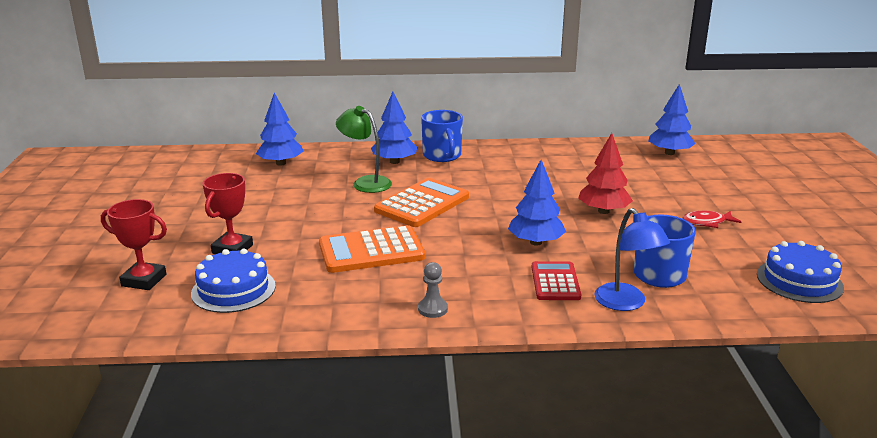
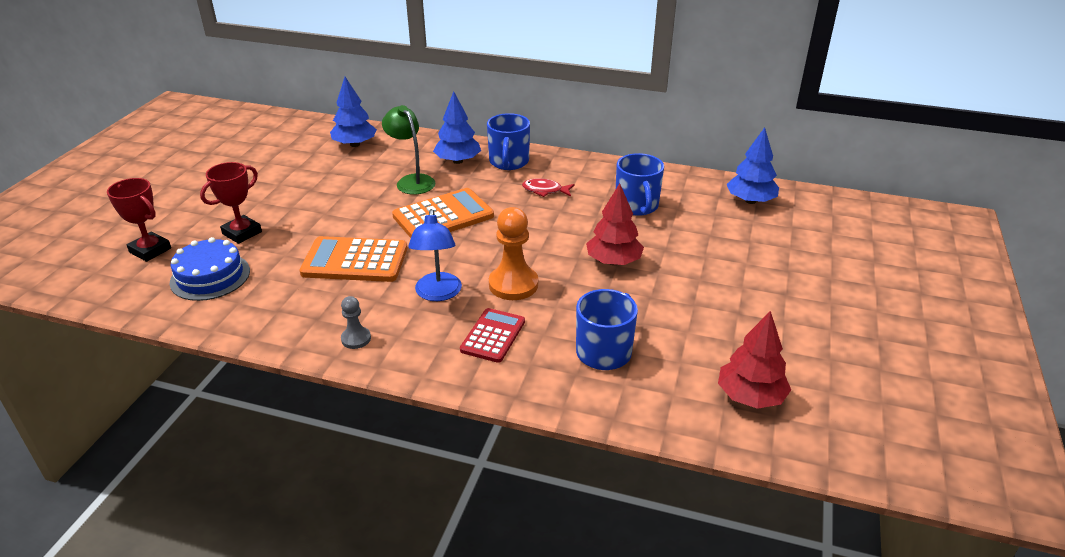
camera: 20 degrees right, 10 degrees up
(535, 242) = (513, 284): blue tree -> orange pawn
(584, 170) = (637, 206): none -> blue mug
(626, 303) = (540, 378): blue lamp -> blue lamp (438, 294)
(707, 222) = (712, 299): red fish -> red fish (545, 190)
(799, 281) = (750, 396): blue cake -> red tree

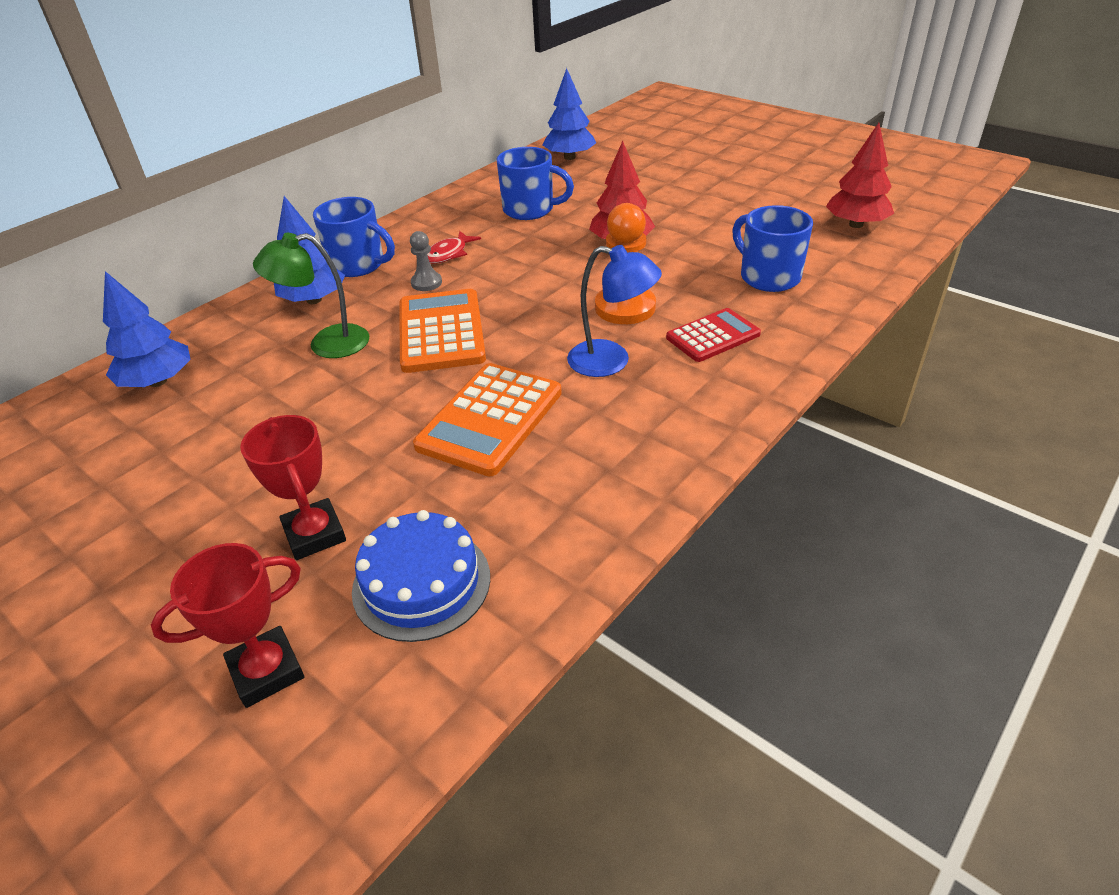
camera: 65 degrees left, 5 degrees up
(356, 339) = (670, 439): grey pawn -> grey pawn (426, 283)
(493, 336) = (713, 336): red calculator -> red calculator turned 105 degrees clockwise

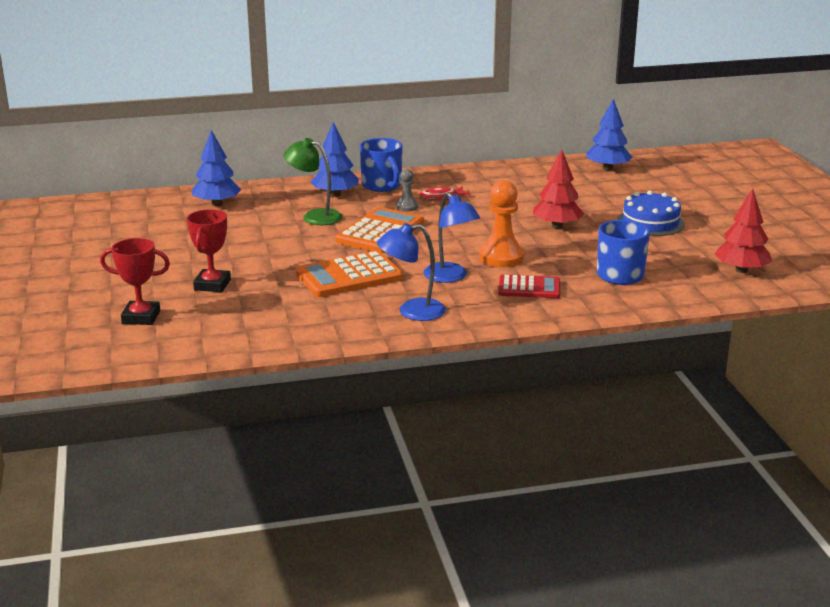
camera: 35 degrees right, 15 degrees down
(421, 583) = (233, 318): blue cake -> blue cake (650, 222)
(530, 210) = (528, 190): blue mug -> none
(641, 438) = (412, 311): none -> blue lamp

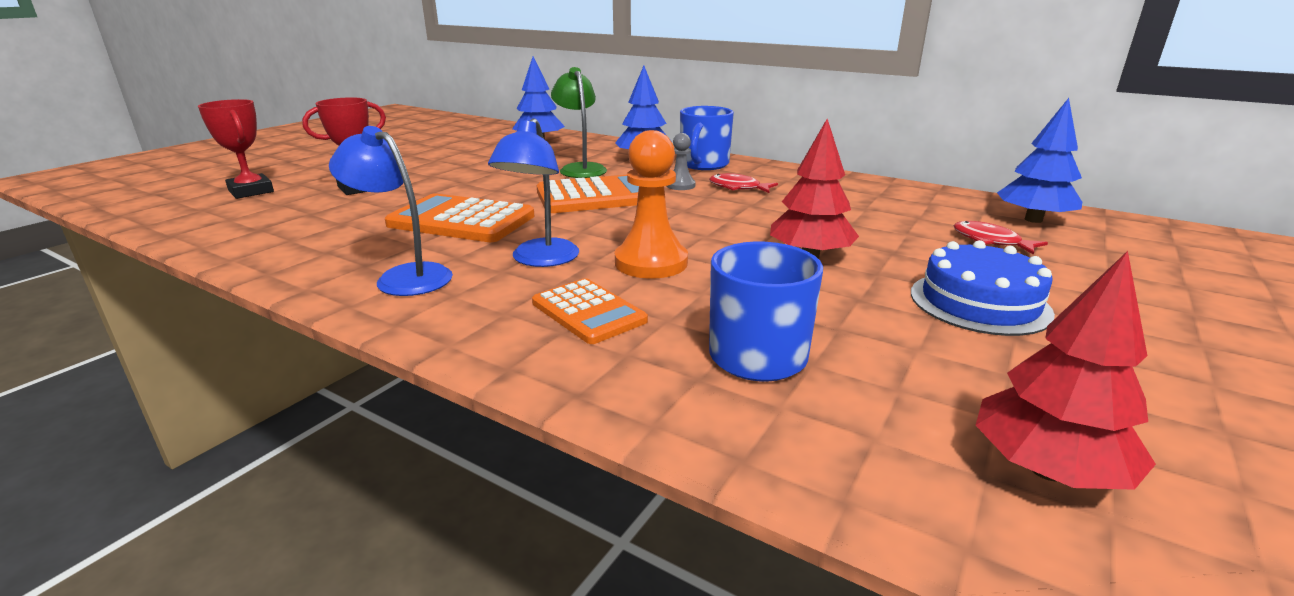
camera: 45 degrees right, 0 degrees up
(529, 288) = (588, 312): red calculator -> orange calculator
(610, 189) = (990, 241): none -> red fish

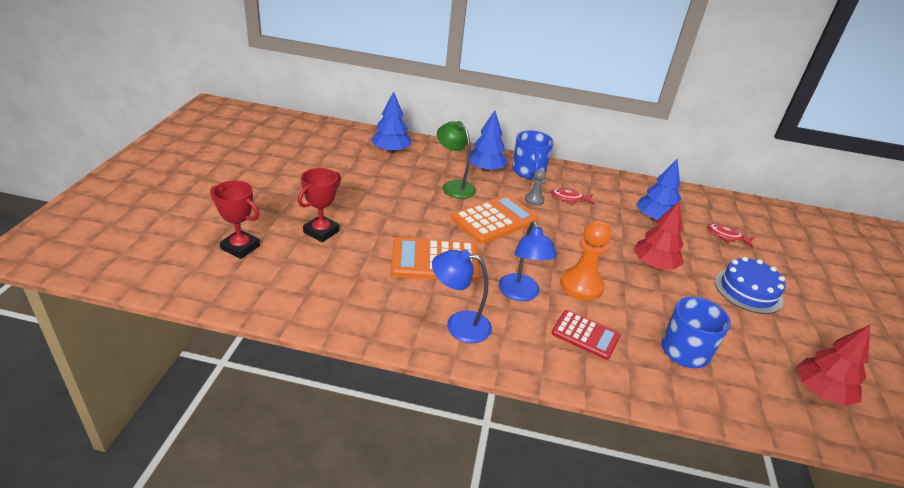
camera: 25 degrees left, 10 degrees up
(588, 312) = (585, 335): orange calculator -> red calculator
(1033, 220) = (735, 212): blue tree -> blue tree (654, 219)

